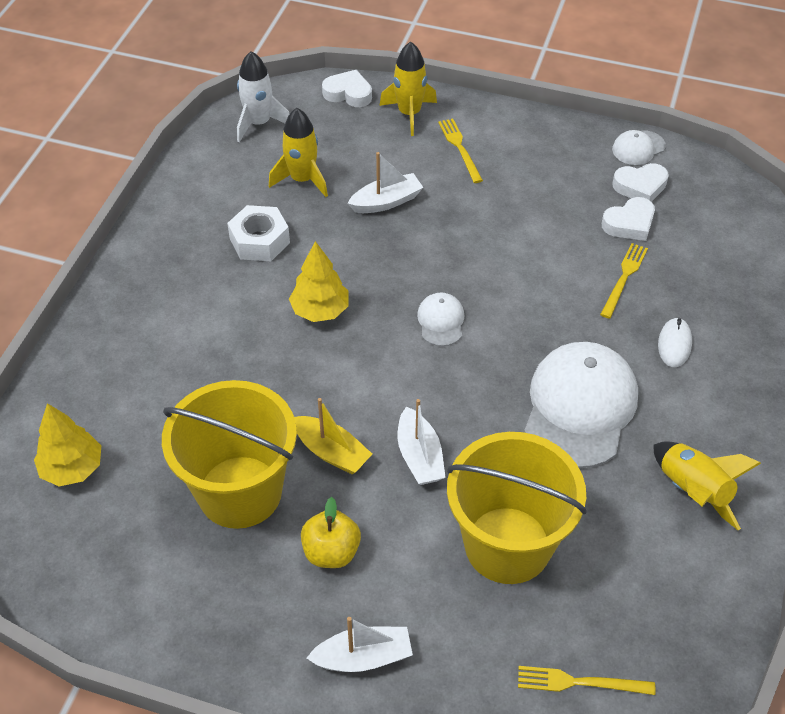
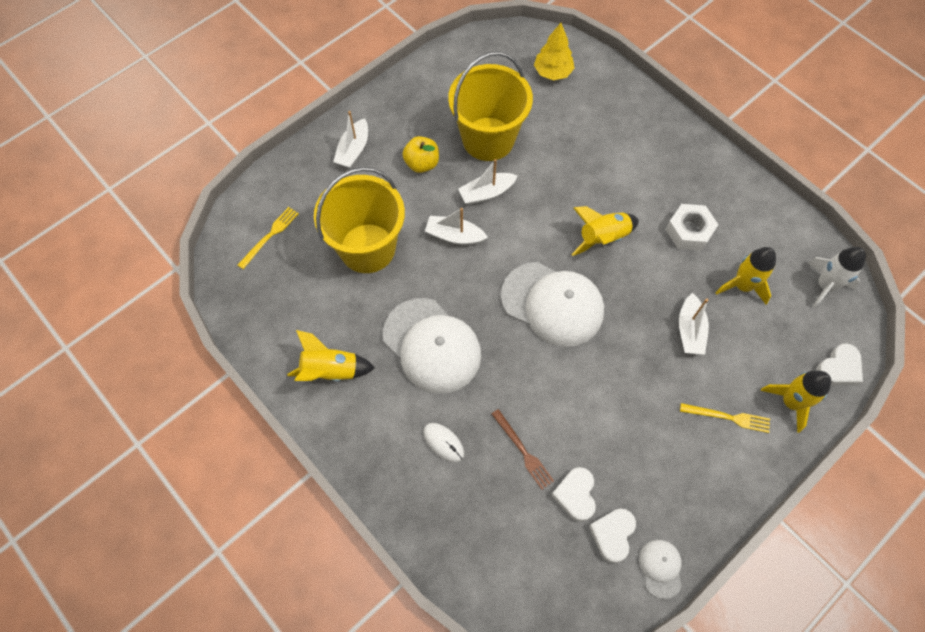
camera: 120 degrees right, 15 degrees up
(320, 311) = (602, 238): yellow tree -> yellow rocket
(331, 452) = (486, 193): yellow boat -> white boat
(441, 321) = (552, 304): white cap -> white cap, size x2.16
(624, 278) = (523, 451): yellow fork -> brown fork

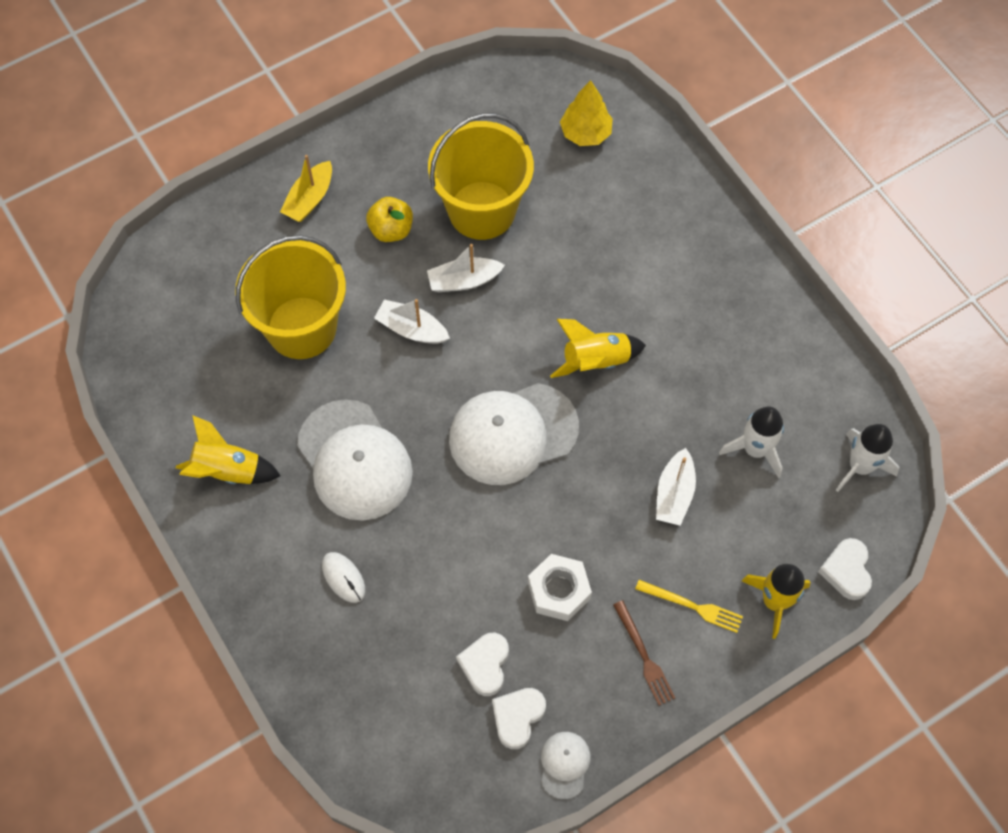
camera: 10 degrees right, 0 degrees up
(270, 236) = (186, 293): yellow fork -> none
(353, 150) = (309, 199): white boat -> yellow boat
(523, 451) = (435, 603): brown fork -> brown fork (644, 656)
(552, 304) = (513, 433): white cap -> white cap turned 120 degrees clockwise
(689, 231) = (707, 370): white nut -> white nut (559, 591)
(742, 286) = (755, 449): yellow rocket -> white rocket
(838, 368) = (846, 571): white heart -> white heart turned 120 degrees clockwise

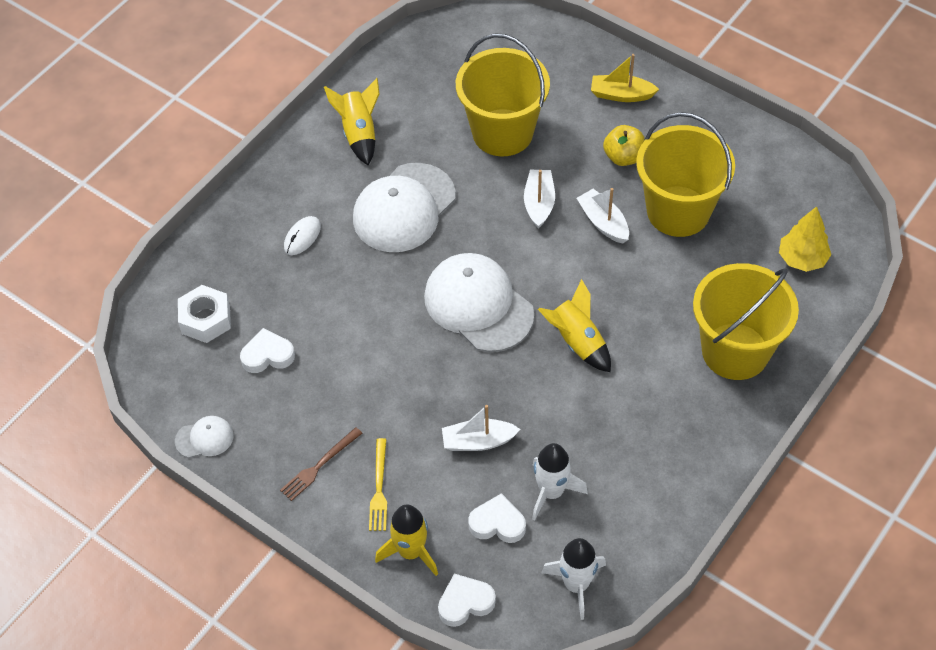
camera: 70 degrees right, 10 degrees down
(517, 717) = (232, 392): white heart -> white heart (497, 523)
(559, 591) = (352, 385): white nut -> white nut (206, 319)
(664, 232) = (735, 351): none -> yellow bucket

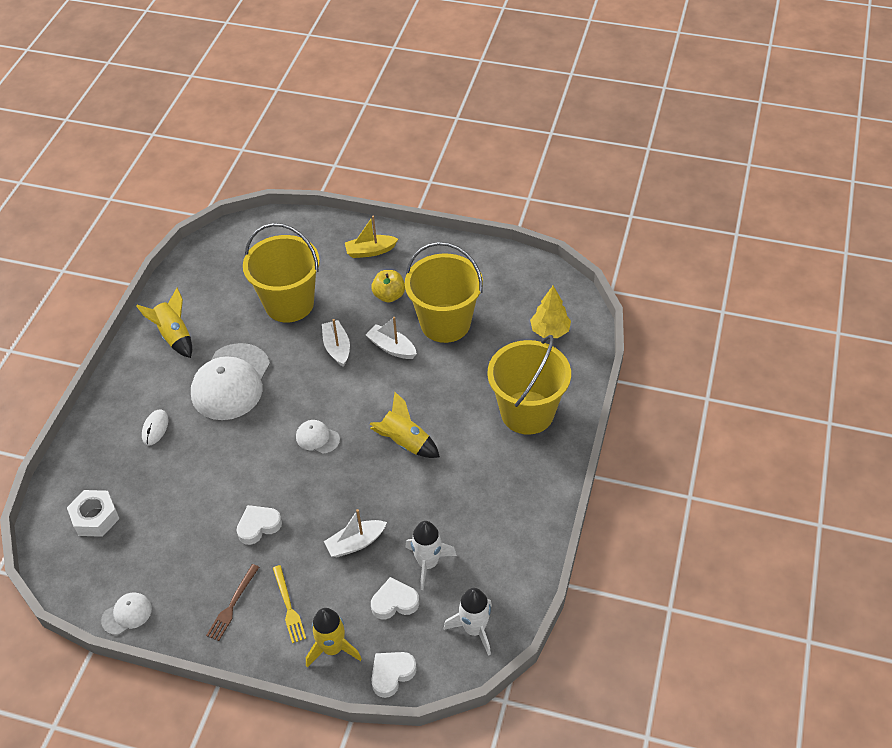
camera: 20 degrees left, 5 degrees down
(267, 355) = (158, 530): white heart -> white heart (258, 526)
(478, 305) = (317, 438): white cap -> white cap, size x0.46

